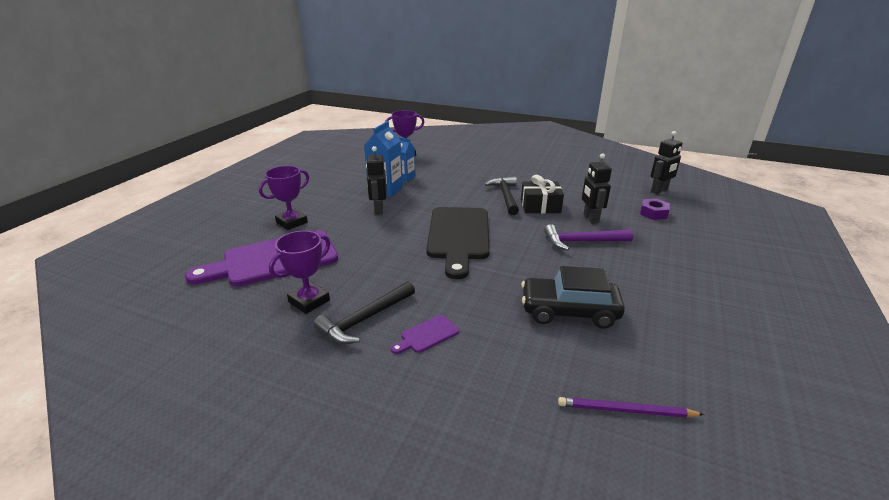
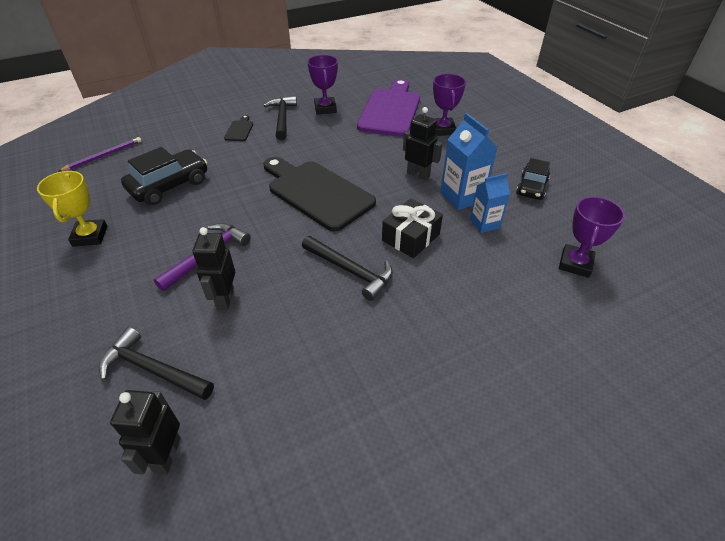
camera: 130 degrees right, 15 degrees up
(345, 175) = (531, 187): none -> black car
(427, 335) = (239, 130): purple cutting board -> black cutting board
(540, 206) = (297, 281): black gift -> black gift (410, 237)
(590, 218) = (225, 299): black robot -> black robot turned 120 degrees counterclockwise
(653, 213) = (153, 369): purple nut -> black hammer
(674, 304) = (90, 236): none -> yellow trophy

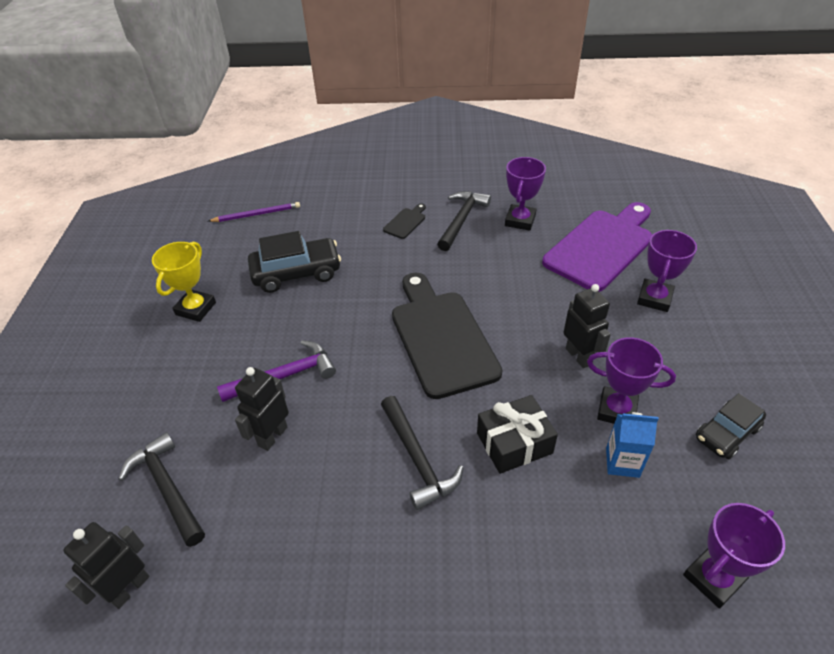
camera: 30 degrees right, 0 degrees up
(462, 197) = (616, 410): blue carton -> purple trophy

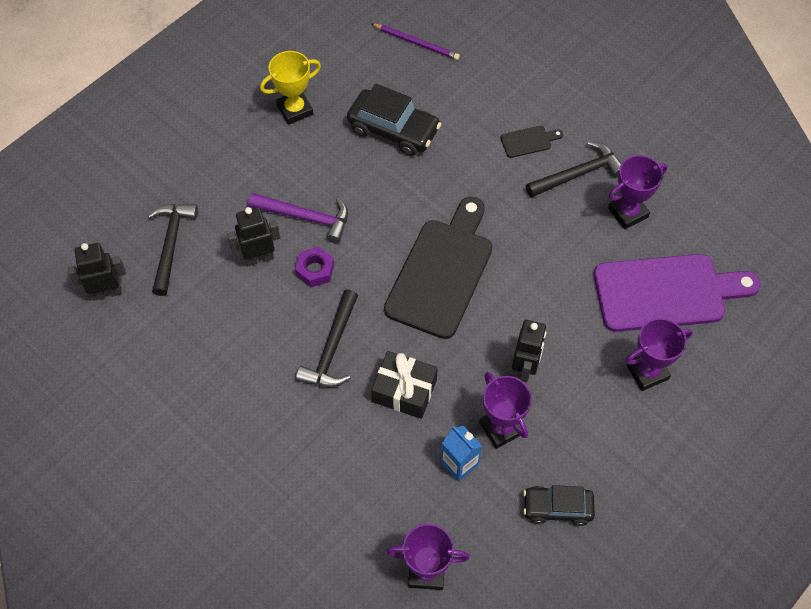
camera: 40 degrees right, 15 degrees up
(335, 409) = (315, 270): none -> purple nut

